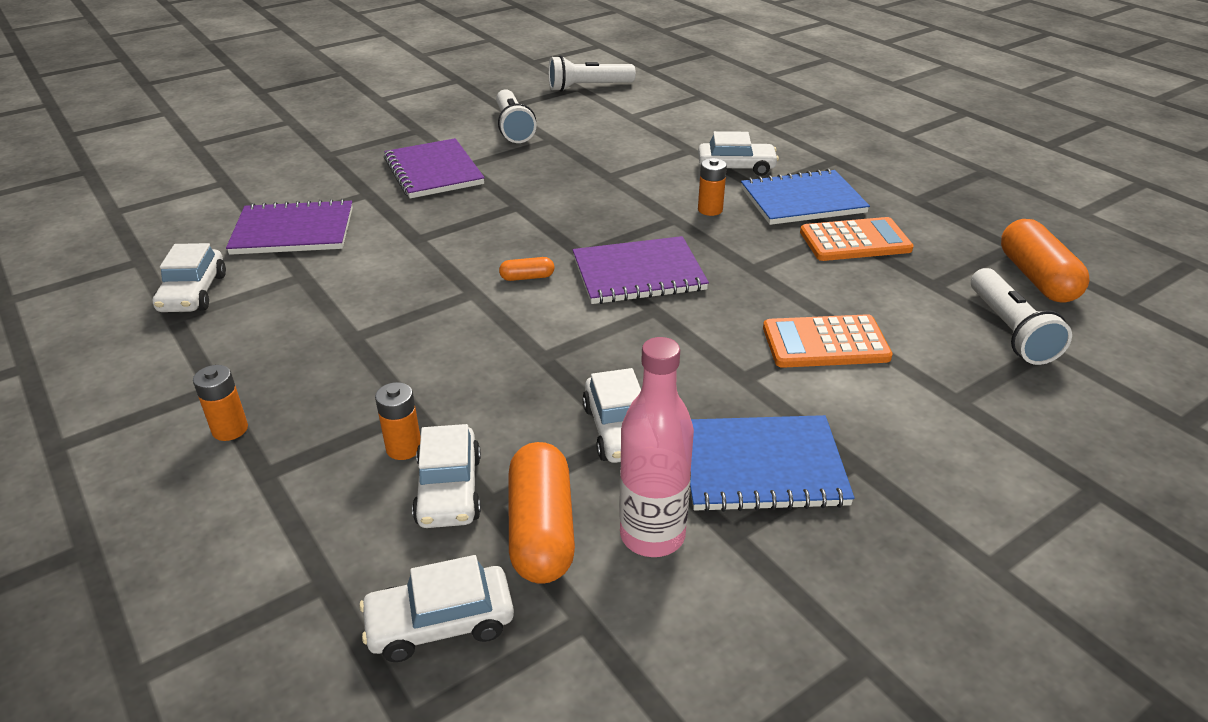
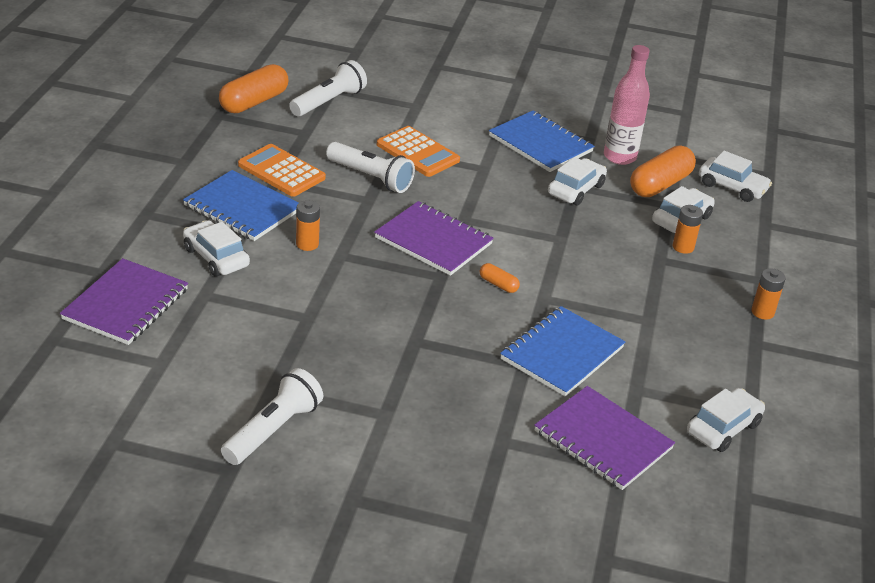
camera: 135 degrees left, 0 degrees up
(397, 263) = (562, 353): none -> blue notebook
(433, 171) = (420, 426): purple notebook -> purple notebook (126, 304)
(588, 87) = (105, 433): white flashlight -> white flashlight (370, 177)

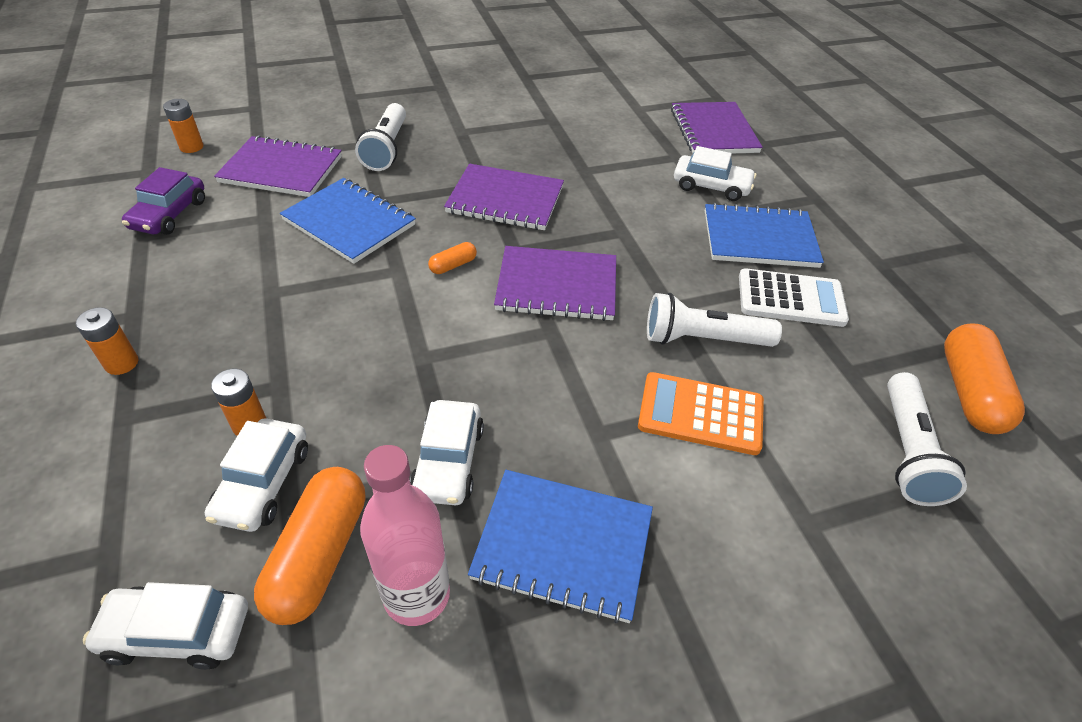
camera: 150 degrees right, 10 degrees up
(273, 430) = (524, 100): white flashlight -> white flashlight (387, 148)
(281, 171) = (791, 298): orange calculator -> white calculator
(307, 244) = (662, 229): orange battery -> orange battery (191, 147)
(410, 319) = (505, 200): none -> purple notebook
(498, 284) = (453, 265): orange capsule -> orange capsule turned 45 degrees counterclockwise
(562, 353) = (349, 222): blue notebook -> blue notebook turned 60 degrees counterclockwise
(723, 428) = (169, 214): white car -> purple car

